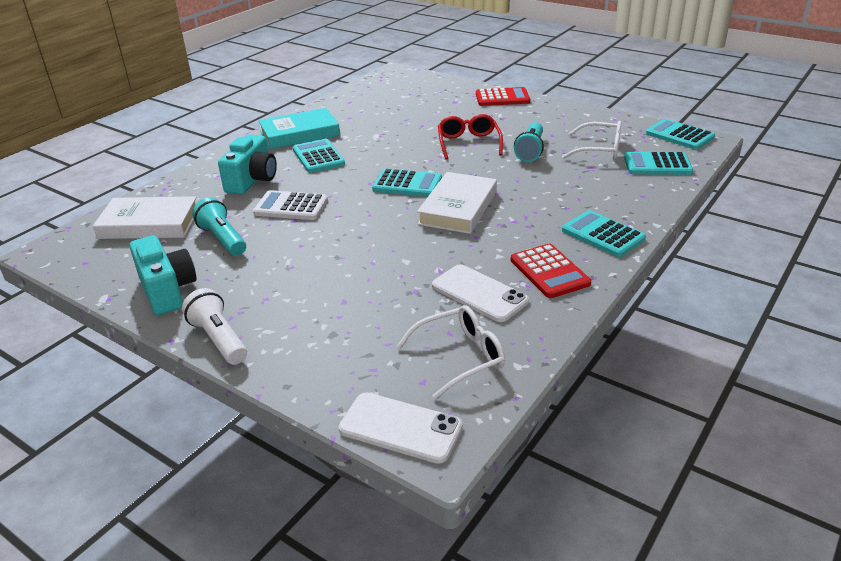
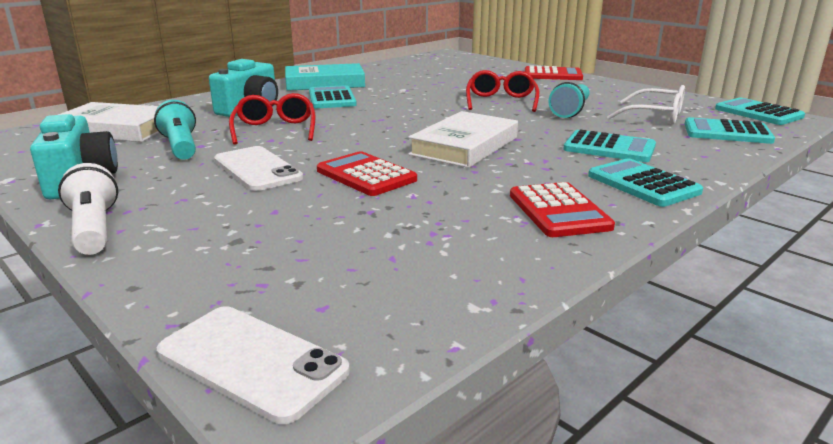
camera: 10 degrees right, 10 degrees down
(291, 207) = (275, 130): white calculator -> red glasses
(394, 253) = (366, 175): none -> red calculator
(407, 184) = (415, 124): turquoise calculator -> turquoise calculator (609, 148)
(460, 357) = (392, 285): white glasses -> none
(479, 293) = (453, 222): white phone -> white phone (257, 169)

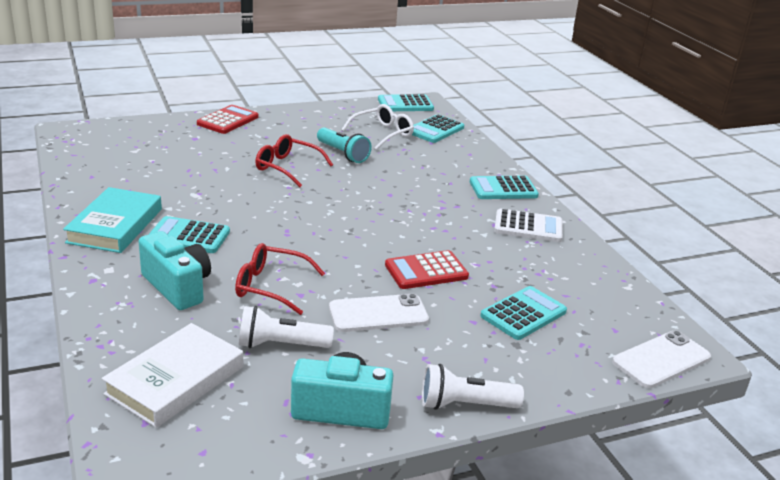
camera: 70 degrees left, 5 degrees up
(181, 147) = (281, 345): turquoise flashlight -> white flashlight
(464, 146) = (391, 218): white book -> none
(559, 211) = (528, 227): red calculator -> white calculator
(609, 148) = (435, 173): turquoise calculator -> turquoise calculator (523, 314)

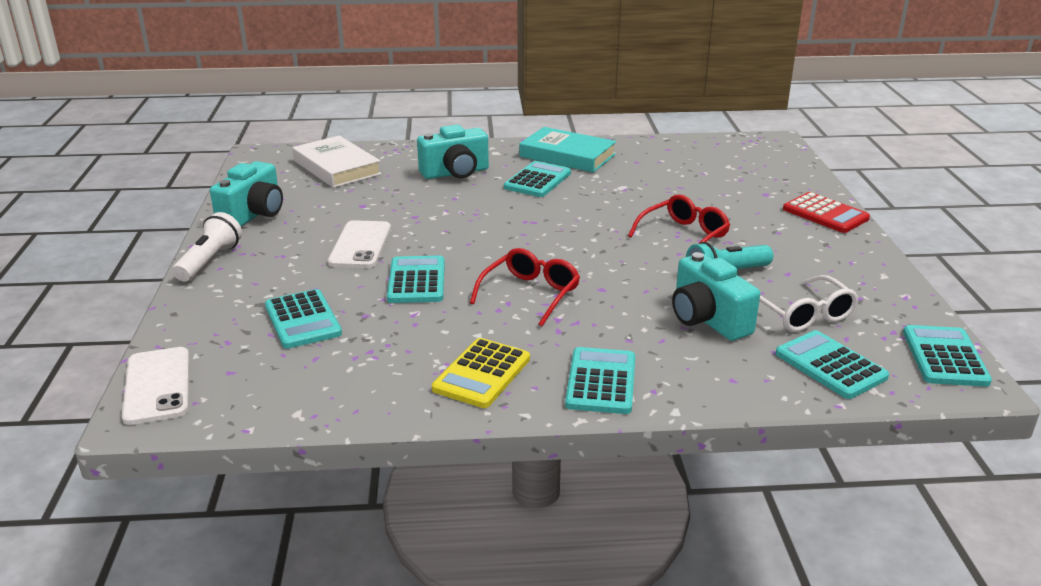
camera: 110 degrees right, 0 degrees up
(271, 286) = (434, 206): red glasses -> red glasses (530, 294)
(281, 345) = (348, 202): white flashlight -> none
(408, 160) = (707, 319): none -> turquoise camera
(426, 271) = (416, 281): red calculator -> turquoise calculator
(528, 227) = (482, 374): white calculator -> yellow calculator

